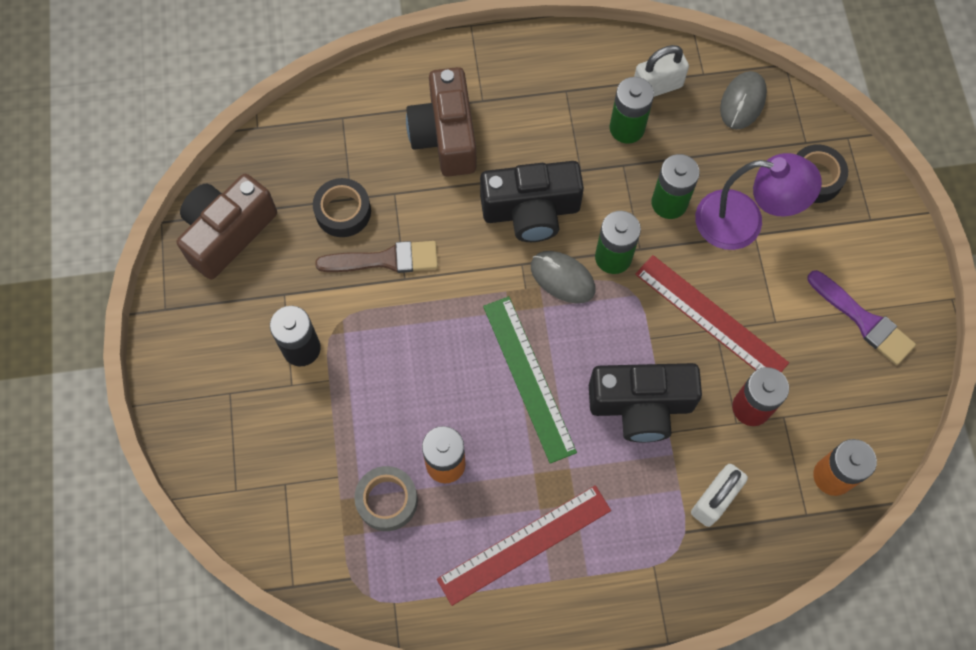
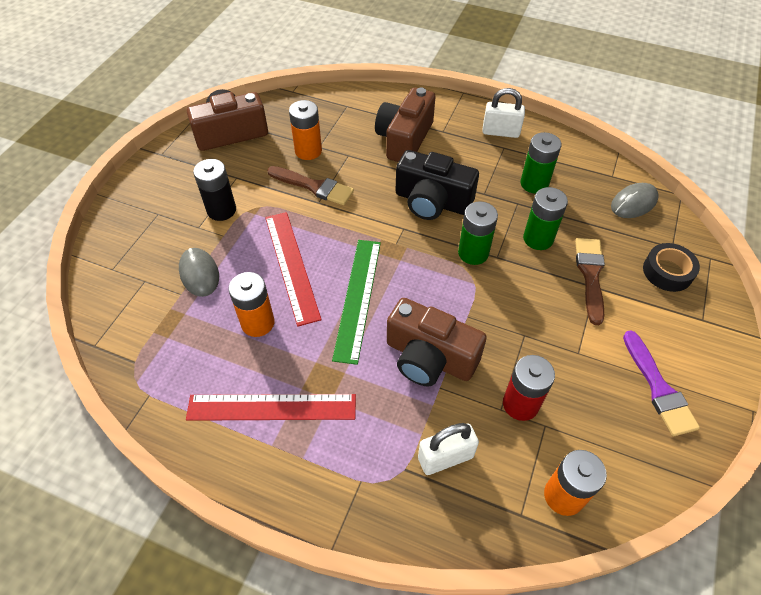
camera: 30 degrees right, 15 degrees down
(343, 211) = (308, 151): black tape -> orange battery
(387, 500) = (200, 325): grey tape -> none
(562, 278) = (427, 249): grey mouse -> grey mouse (199, 273)
(641, 406) = (429, 358): black camera -> brown camera
(657, 87) = (572, 170): white padlock -> white padlock (500, 132)
(710, 318) = (524, 325): red ruler -> red ruler (291, 266)
(743, 222) = (590, 275): purple lamp -> brown brush

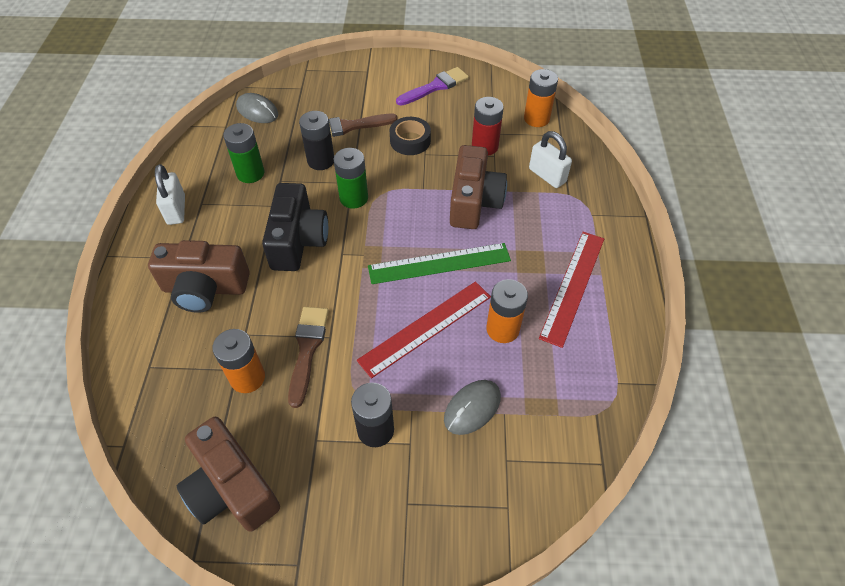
camera: 110 degrees left, 0 degrees up
(272, 407) = (572, 286): red ruler -> red ruler turned 45 degrees clockwise
(538, 239) = (321, 161): green battery -> black battery
(667, 272) = (329, 89): black tape -> black tape (410, 141)

